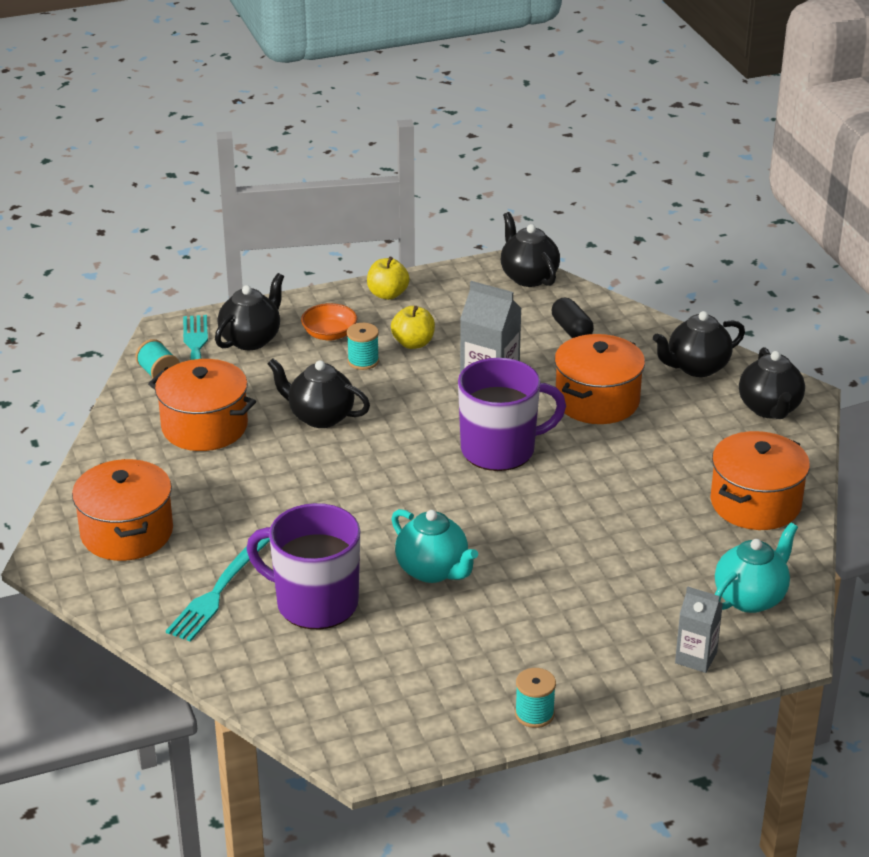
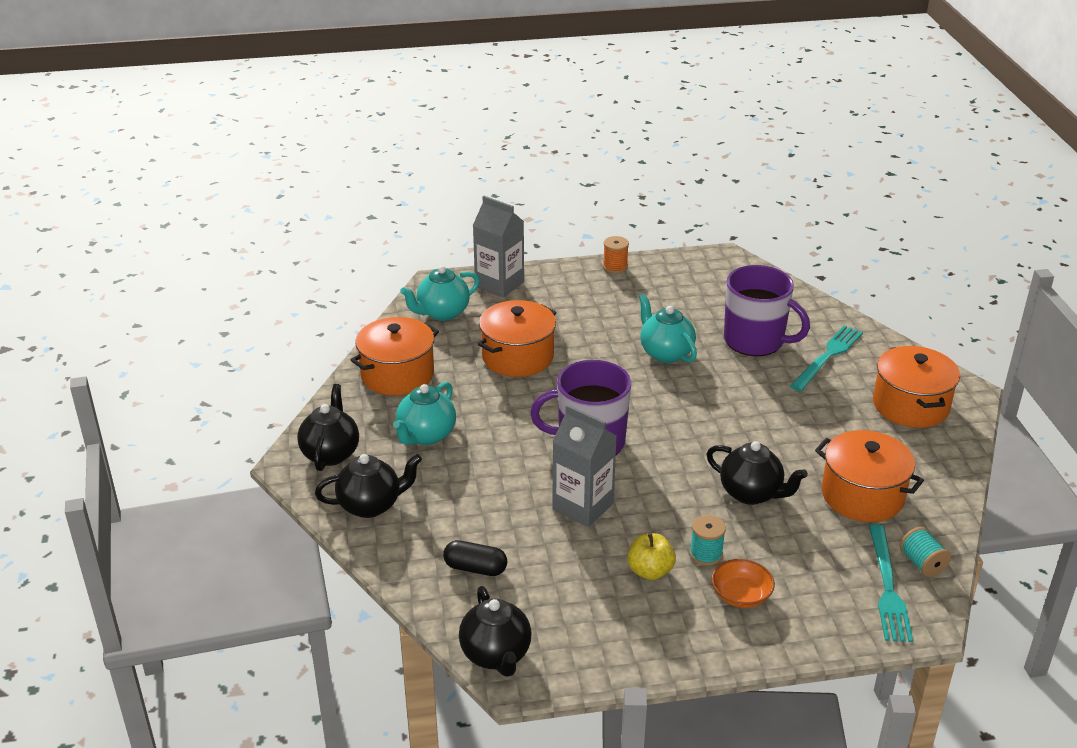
camera: 170 degrees left, 0 degrees up
(251, 339) = (828, 598): black teapot -> none
(387, 294) = (670, 648): yellow apple -> none
(534, 714) = (615, 267): turquoise spool -> orange spool
(571, 330) = (475, 568): black capsule -> black capsule turned 60 degrees counterclockwise
(597, 401) = (484, 480): orange pot -> orange pot (517, 357)
(681, 437) = (426, 435): none -> turquoise teapot
(696, 658) = (499, 284): grey carton -> grey carton, size x1.62

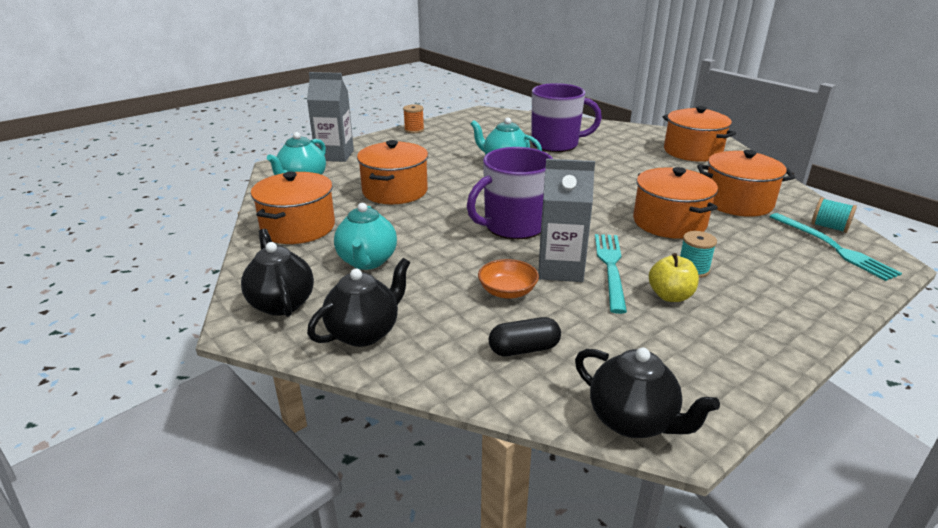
camera: 30 degrees left, 5 degrees down
(741, 595) = (756, 288): orange bowl -> orange bowl (507, 291)
(751, 493) = (669, 222): black teapot -> orange pot
(827, 356) = (610, 141): turquoise fork -> turquoise fork (610, 268)

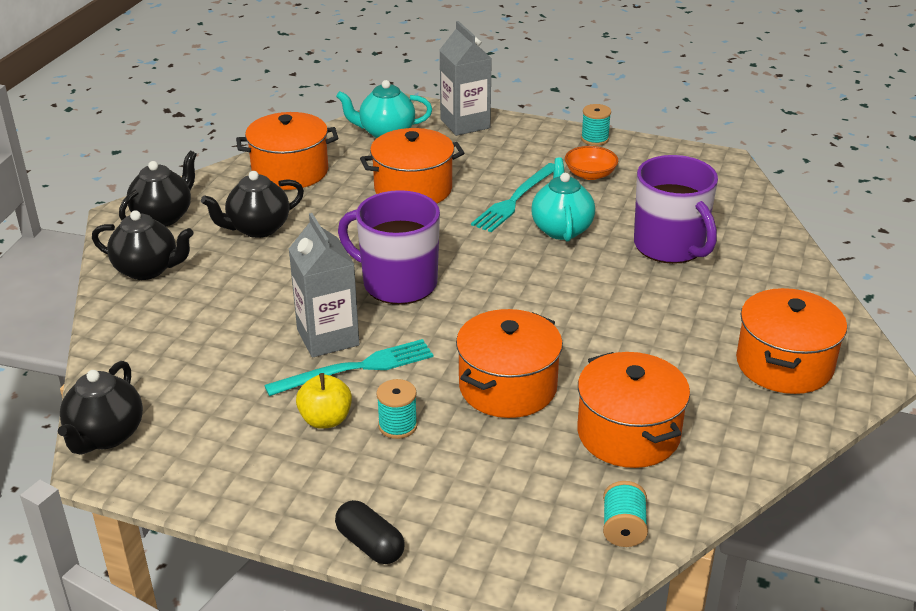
camera: 60 degrees right, 5 degrees up
(367, 261) = (258, 229): turquoise teapot -> black teapot
(414, 130) = (594, 139): orange spool -> turquoise spool
(507, 291) = (261, 319): orange bowl -> orange bowl (590, 174)
(524, 349) = (173, 354): black capsule -> black capsule (370, 544)
(833, 247) = (556, 536): turquoise fork -> turquoise fork (515, 199)

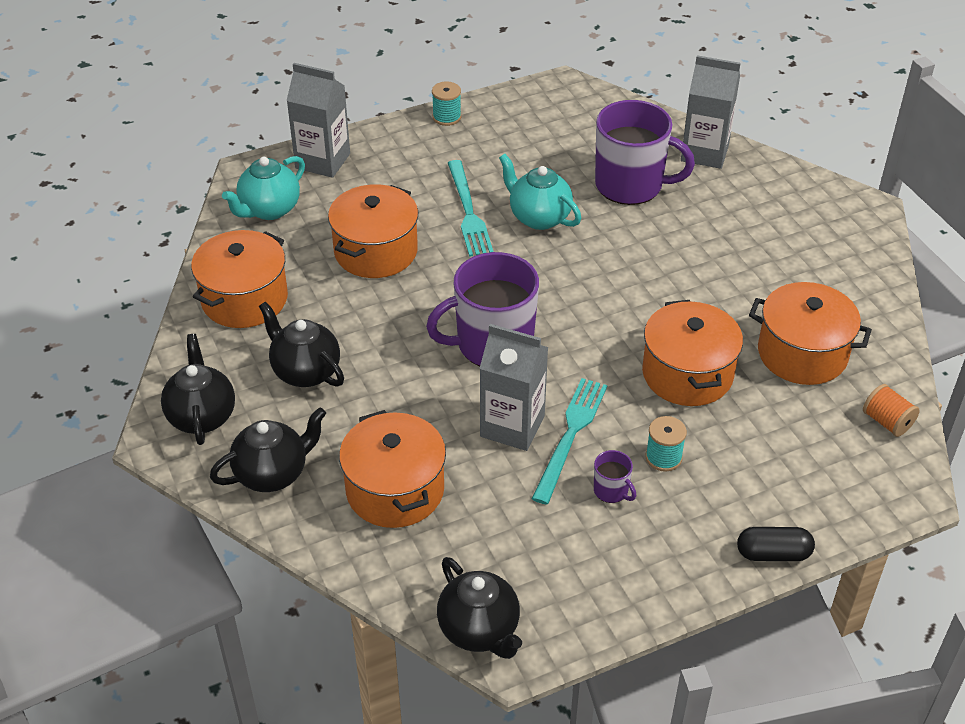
camera: 45 degrees left, 10 degrees up
(258, 229) = (305, 371): black teapot -> black teapot turned 120 degrees clockwise
(325, 420) = (611, 491): yellow apple -> purple mug
(590, 174) = (490, 154): orange bowl -> none
(623, 528) = (887, 422): turquoise spool -> orange spool
(773, 257) = (704, 153): none -> grey carton
(784, 364) = (817, 236): orange pot -> orange pot (395, 490)

